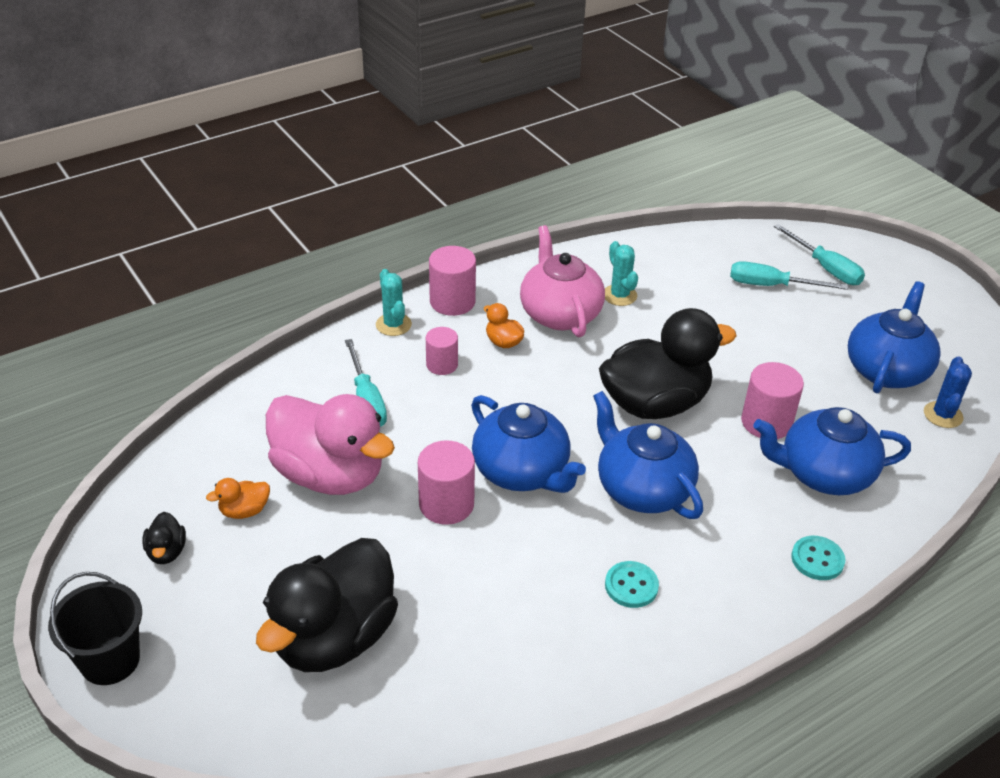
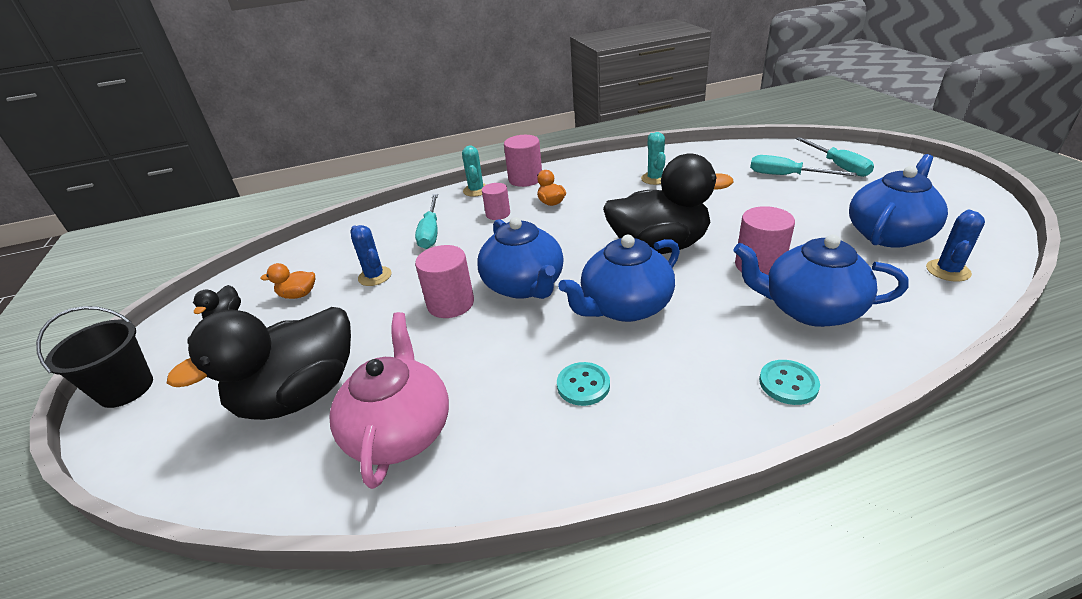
camera: 20 degrees right, 5 degrees down
(330, 475) = (375, 276): pink duck -> blue cactus
(560, 314) = (602, 188): pink teapot -> pink teapot (400, 431)
(642, 489) = (625, 306): blue teapot -> blue teapot turned 105 degrees counterclockwise

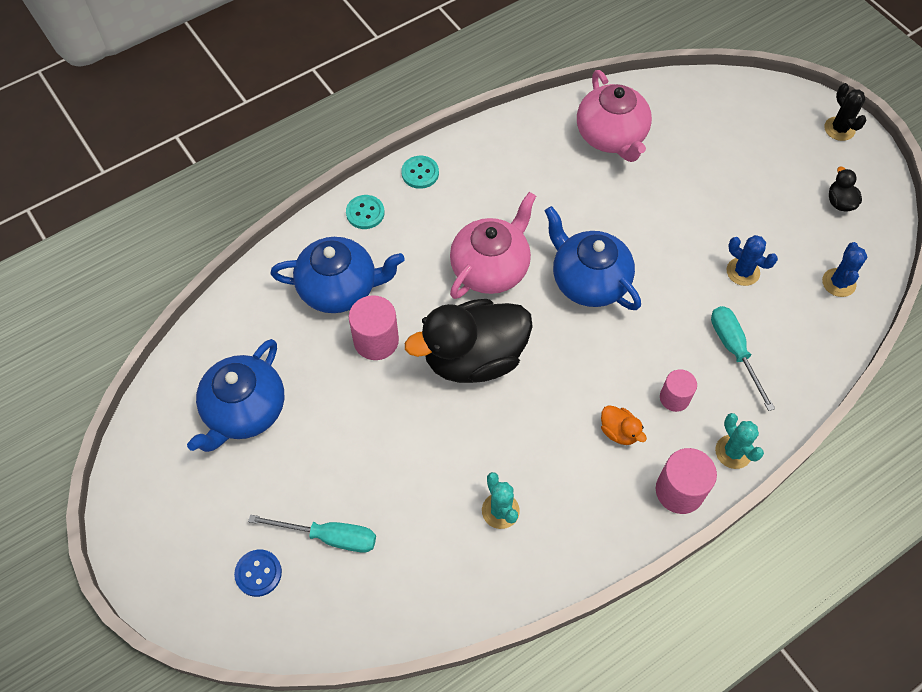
camera: 160 degrees right, 25 degrees up
(126, 389) = (839, 129): black bucket -> black cactus
(298, 295) = (797, 237): orange duck -> none
(300, 395) = (701, 147): black duck -> none
(450, 303) = (645, 248): pink cylinder -> none
(583, 385) = (503, 188): turquoise button -> turquoise button (420, 173)
(625, 306) = (491, 268): blue teapot -> pink teapot
(838, 166) = (258, 573): turquoise screwdriver -> blue button
(948, 270) = (212, 356): blue cactus -> blue cactus (838, 283)

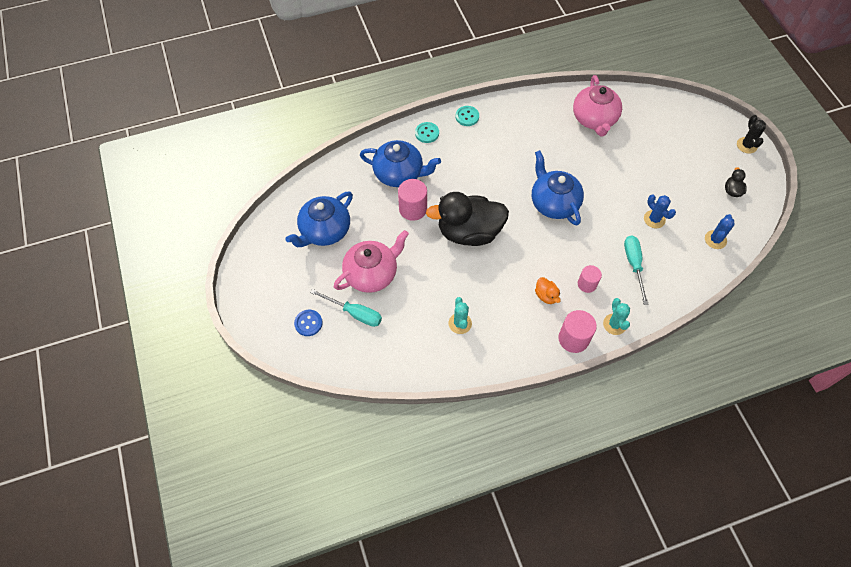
camera: 15 degrees right, 0 degrees up
(491, 268) = (494, 182): pink teapot -> pink teapot (372, 274)

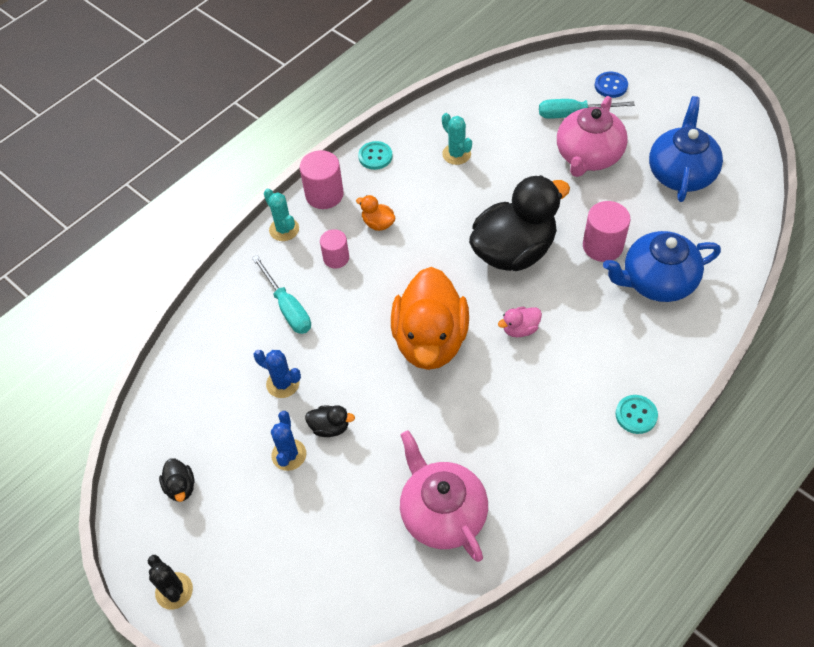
camera: 155 degrees right, 5 degrees down
(427, 133) = (670, 358): turquoise button -> turquoise button (375, 156)
(497, 185) = (520, 329): none -> pink duck
(553, 203) = (430, 340): blue teapot -> orange duck
(635, 183) = (330, 427): none -> black duck
(715, 240) = (188, 394): blue cactus -> blue cactus (289, 455)

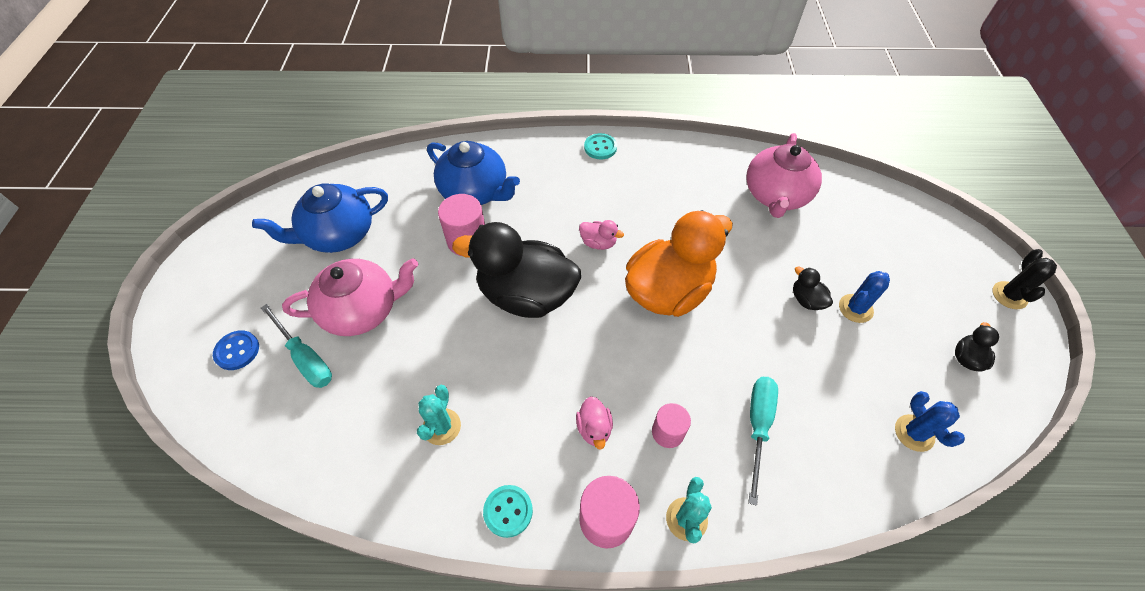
camera: 135 degrees left, 0 degrees up
(283, 383) = (818, 363): blue cactus -> blue cactus (914, 433)
(378, 223) = (594, 428): orange duck -> pink duck

